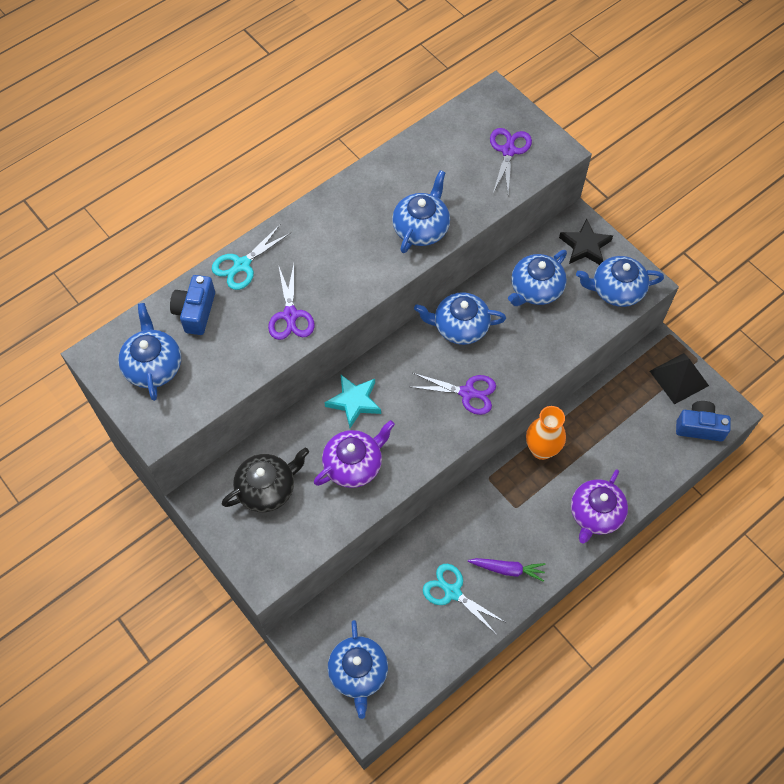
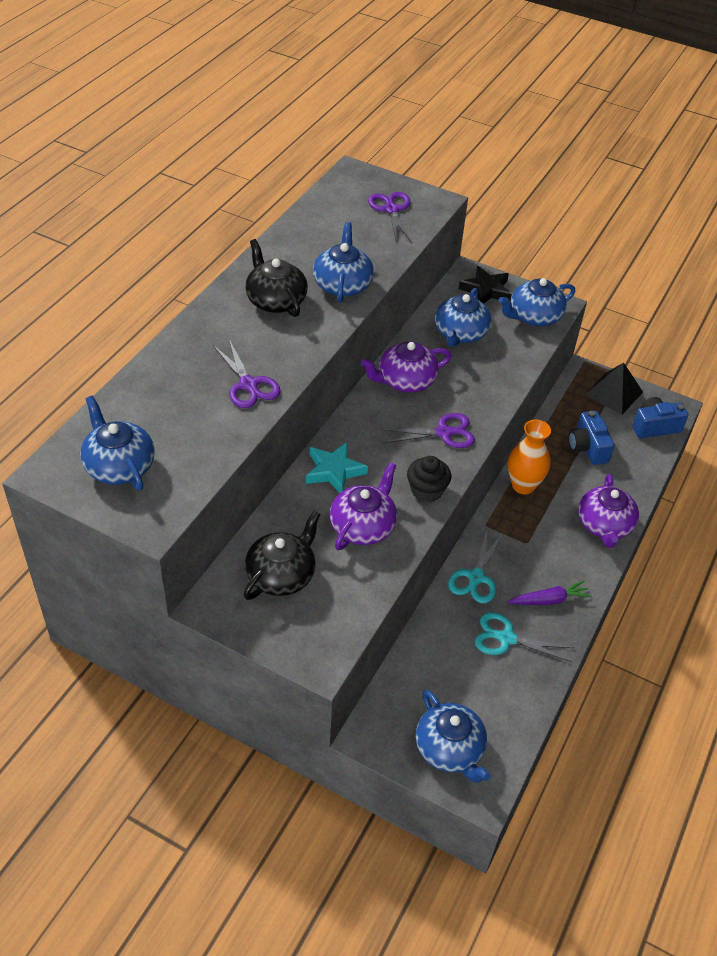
camera: 25 degrees left, 15 degrees down
(195, 312) = (143, 407): blue camera -> blue camera (587, 447)
(242, 265) = (174, 355): turquoise scissors -> turquoise scissors (476, 577)
(353, 229) = (275, 300): none -> black teapot
(424, 447) = (426, 490): none -> black cupcake
(460, 327) = (405, 380): blue teapot -> purple teapot

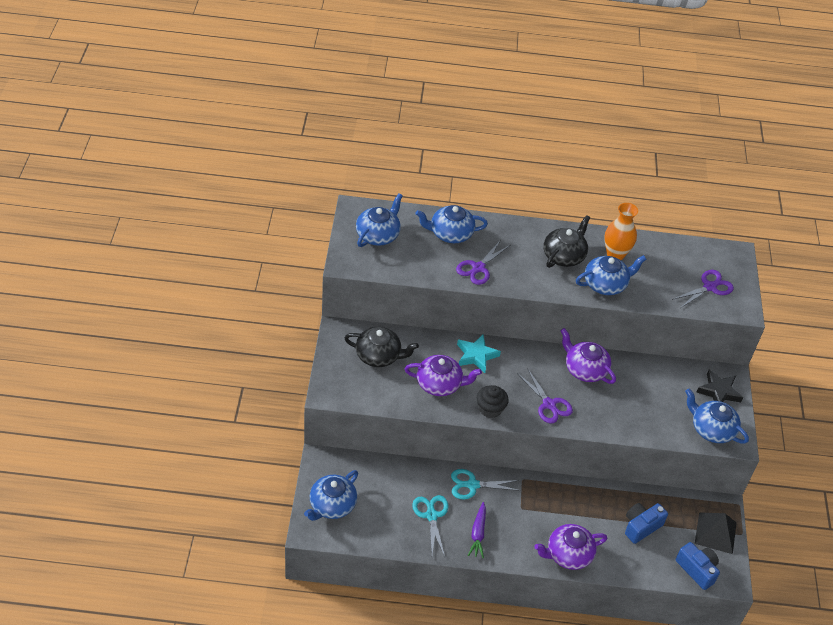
camera: 65 degrees right, 0 degrees up
(460, 333) = (657, 388): blue teapot -> blue teapot (450, 234)
(523, 485) = (574, 493): orange vase -> orange vase (615, 254)
(549, 600) = (478, 533): purple carrot -> purple carrot turned 45 degrees clockwise

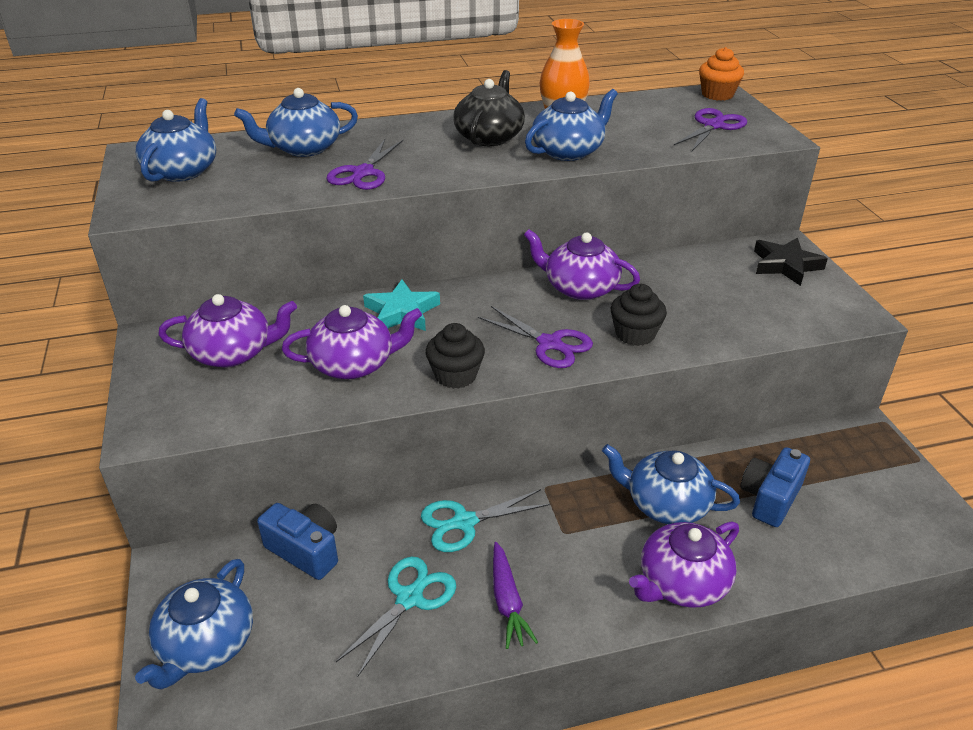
camera: 15 degrees left, 10 degrees down
(379, 356) = (233, 353): black teapot -> purple teapot
(431, 515) = (409, 598): turquoise scissors -> turquoise scissors turned 60 degrees clockwise
(599, 413) = (635, 334): none -> black cupcake
(697, 570) = (898, 535): blue camera -> blue camera (306, 550)
(711, 429) = (811, 310): blue teapot -> blue teapot (666, 504)
(715, 533) = (883, 470): black pyramid -> none
(733, 255) = (717, 94): none -> orange cupcake

